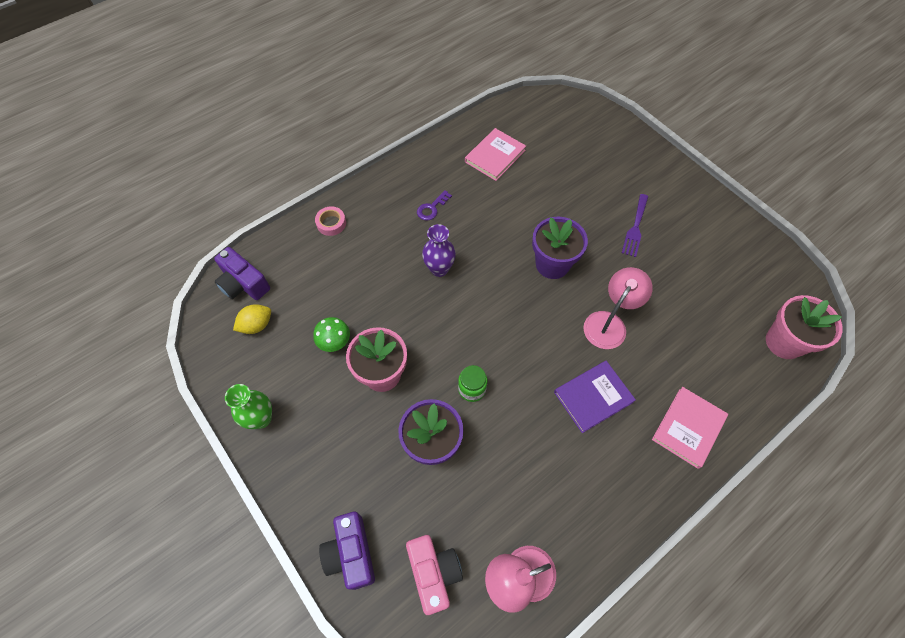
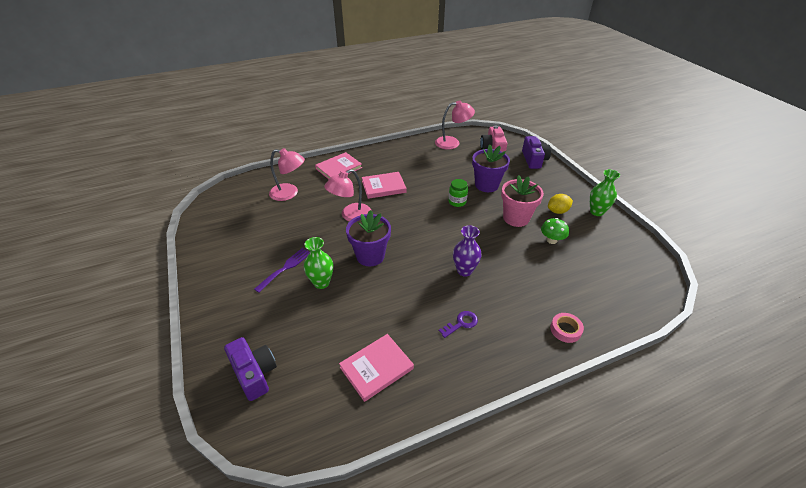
camera: 165 degrees left, 20 degrees down
(243, 283) = (639, 293): purple camera -> purple camera (254, 373)
(257, 325) = (616, 261): yellow lemon -> yellow lemon (557, 211)
(586, 219) = (321, 283): none -> green vase
(593, 397) = (383, 187): purple book -> pink book
(720, 346) = (289, 193): none -> pink lamp
(784, 342) = (249, 188): pink flower pot -> none

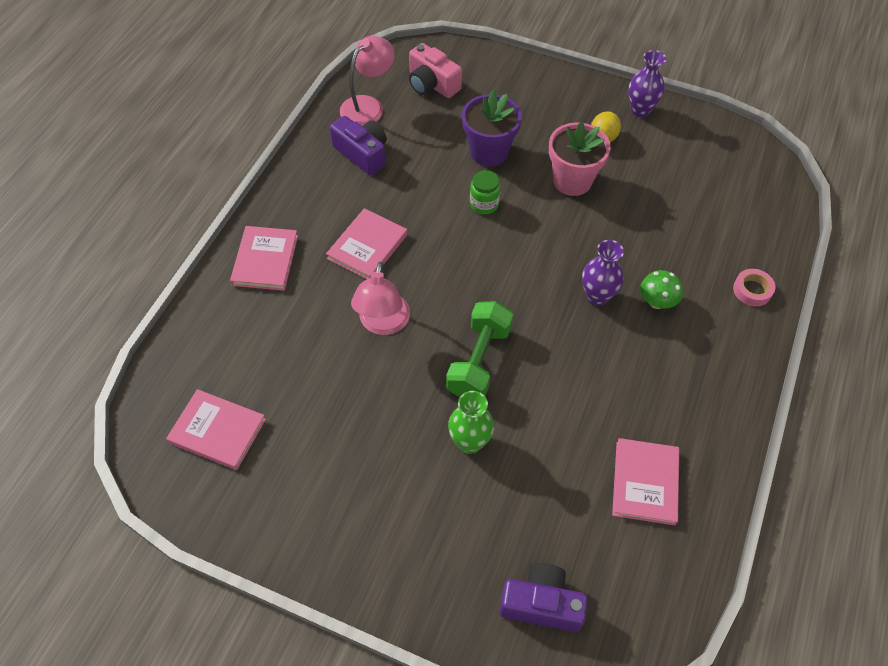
camera: 45 degrees left, 15 degrees up
(242, 208) = (217, 431): none -> pink book
(285, 268) = (402, 461): purple fork -> none
(289, 193) = (251, 354): pink lamp -> none
(370, 256) = (478, 361): purple flower pot -> green dumbbell
(461, 323) = (662, 363): purple key -> none
(534, 160) = (499, 70): purple camera -> purple camera (362, 153)
(551, 240) = (636, 185): green mushroom -> green mushroom (657, 302)
(596, 212) = (640, 110): green vase -> purple vase

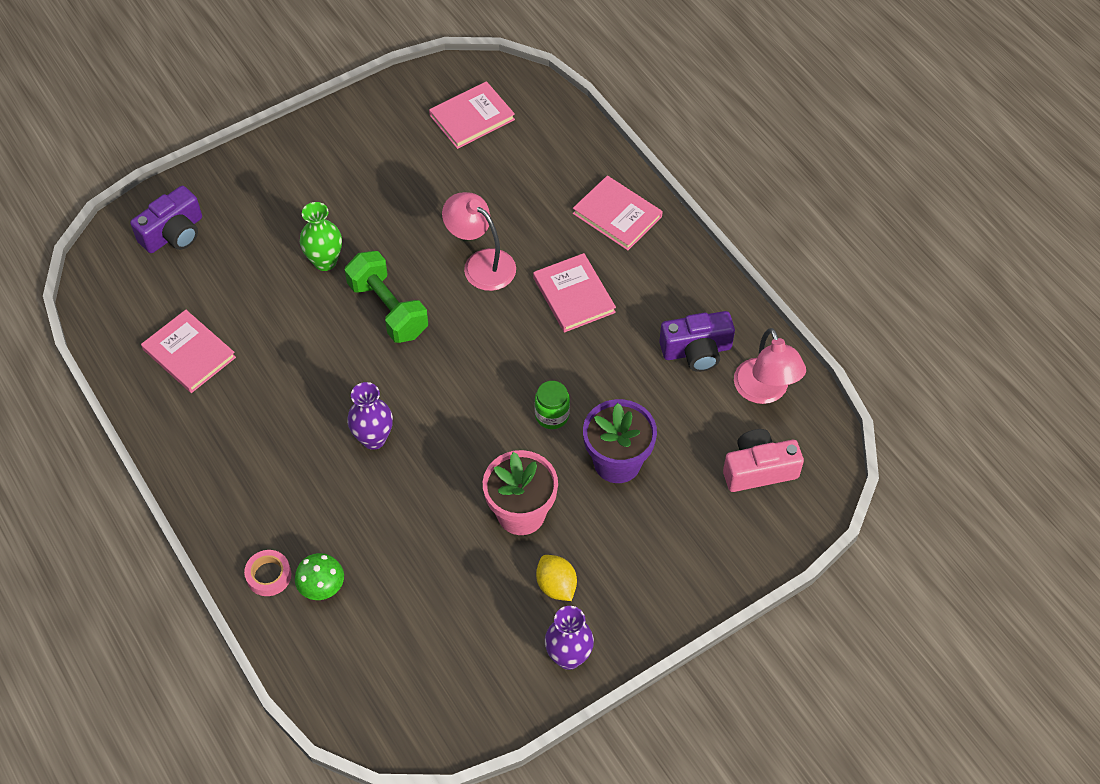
camera: 125 degrees right, 0 degrees up
(657, 302) = (327, 483): green mushroom -> green mushroom (322, 587)

